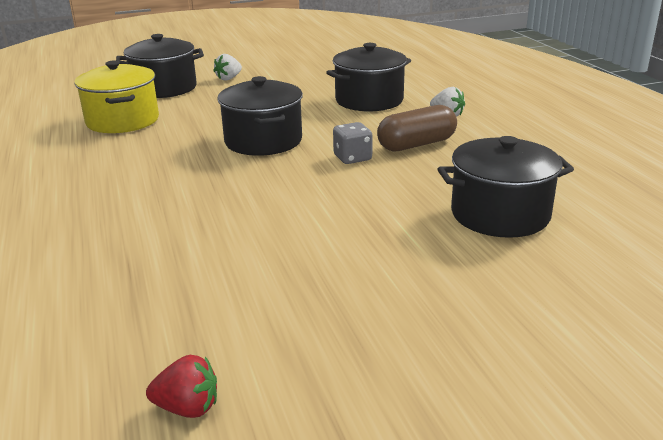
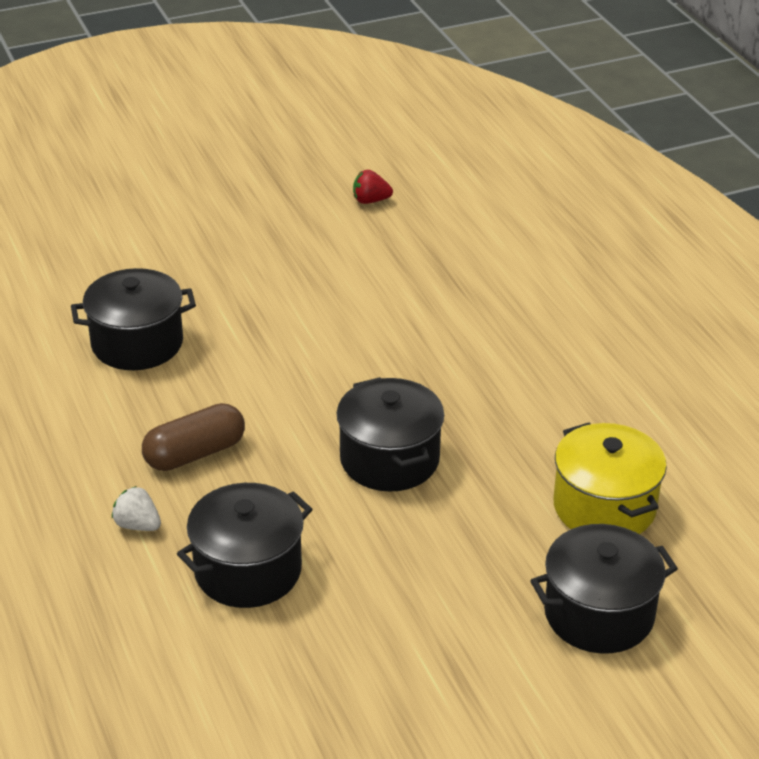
camera: 175 degrees right, 10 degrees up
(229, 78) = (500, 655): white strawberry -> none
(352, 158) = (275, 426): grey dice -> none

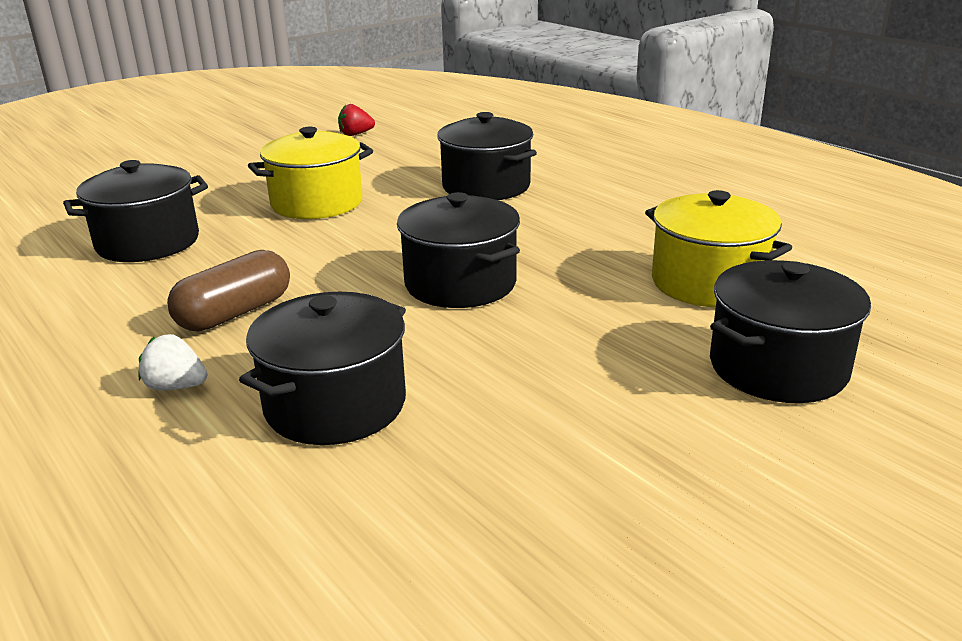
camera: 15 degrees left, 10 degrees down
(299, 316) = (317, 203): none -> yellow pot
(469, 323) = (486, 186): none -> black pot

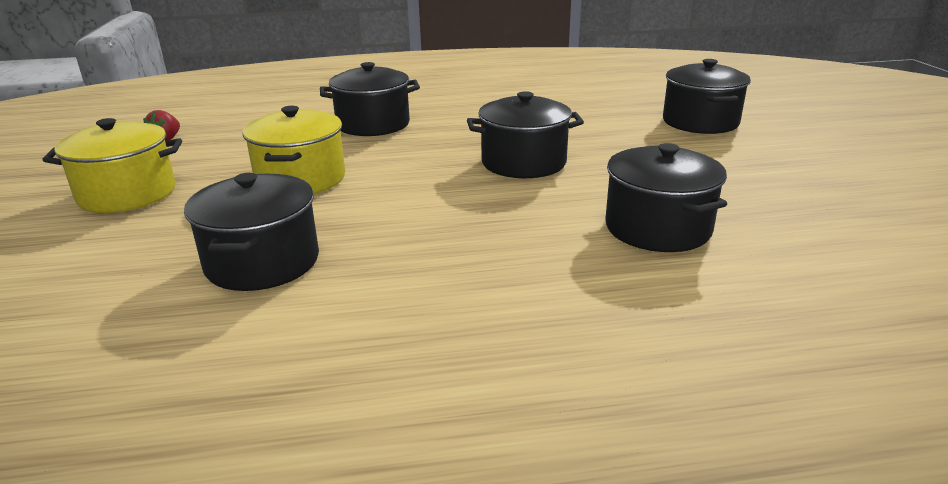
camera: 60 degrees left, 0 degrees up
(176, 387) = (583, 281): white strawberry -> none
(235, 313) = (477, 241): brown capsule -> none
(708, 283) = (597, 111): yellow pot -> yellow pot (127, 194)

